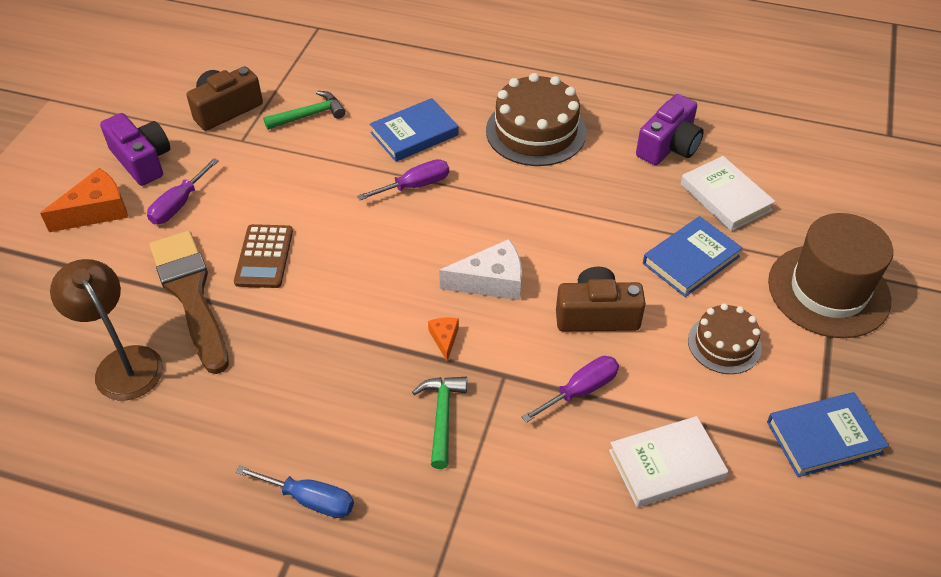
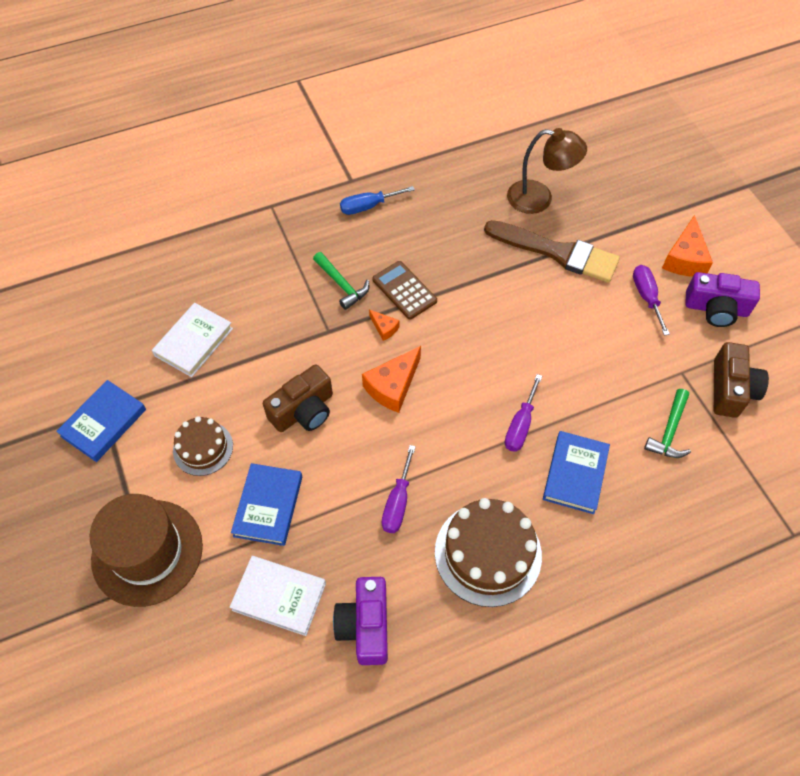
camera: 140 degrees right, 10 degrees up
(264, 256) = (549, 302): brown calculator -> brown calculator (404, 290)
(491, 281) = (393, 386): white cheese -> orange cheese
(581, 390) = (275, 352): purple screwdriver -> purple screwdriver (397, 502)

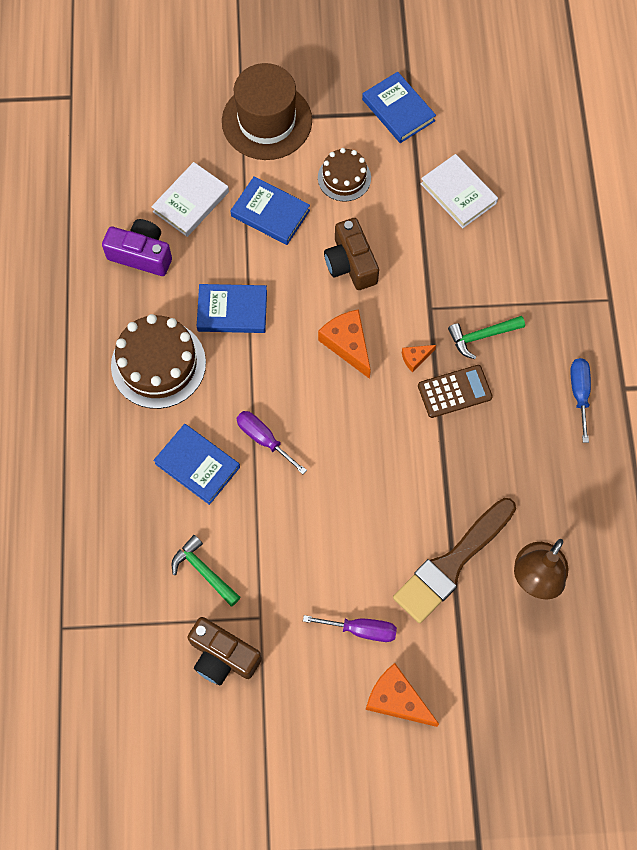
camera: 110 degrees right, 10 degrees up
(397, 502) = (232, 311): purple screwdriver -> blue book
(716, 309) = (320, 697): purple camera -> none

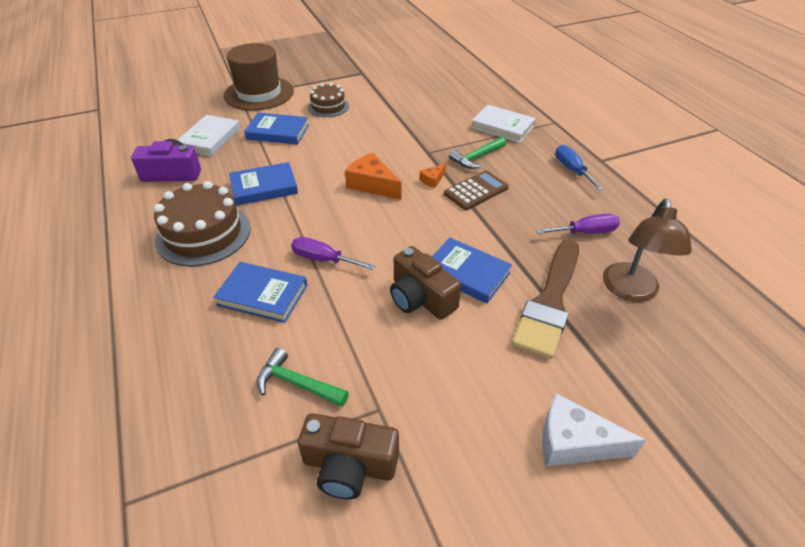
camera: 20 degrees left, 25 degrees down
(350, 263) = (353, 143): brown camera -> brown camera (420, 298)
(361, 630) = (496, 385): purple screwdriver -> purple screwdriver (585, 232)
(396, 699) = (574, 442): orange cheese -> white cheese
(398, 110) = (352, 74): blue book -> blue book (466, 273)
(458, 193) = (415, 98): white book -> white book (502, 127)

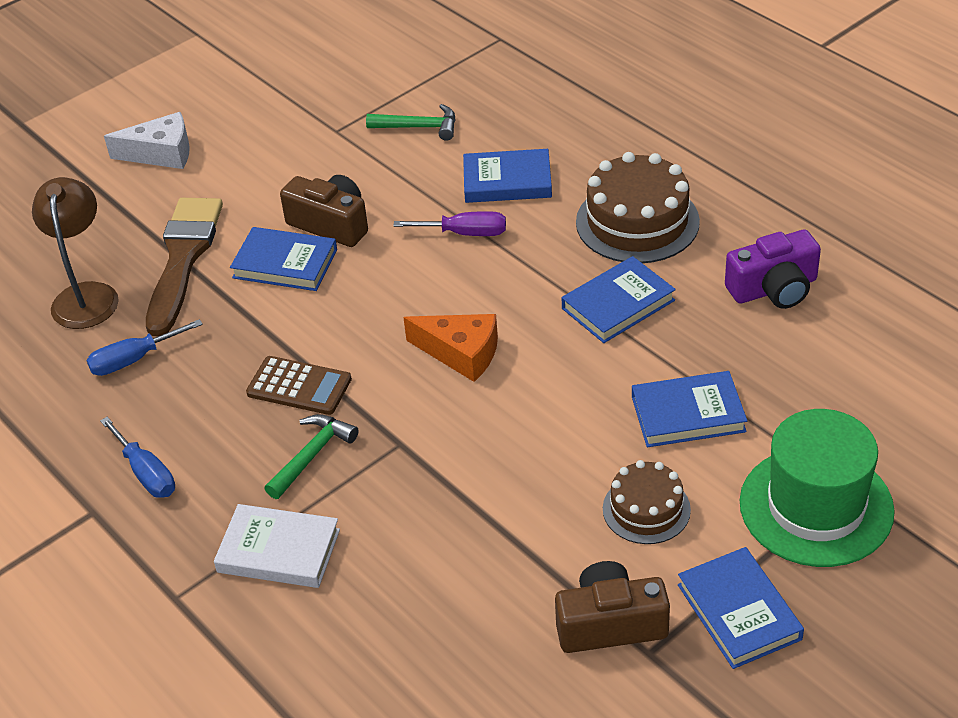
camera: 165 degrees right, 0 degrees up
(210, 139) = (789, 366): white book -> none
(259, 93) = (816, 506): brown hat -> green hat
(320, 75) = (739, 612): none -> blue book
(349, 466) = (344, 95): brown camera -> brown camera (610, 624)
(432, 180) = (372, 388): orange cheese -> none
(476, 191) = (299, 386): brown calculator -> brown calculator turned 105 degrees counterclockwise
(585, 232) = (133, 360): purple screwdriver -> blue screwdriver

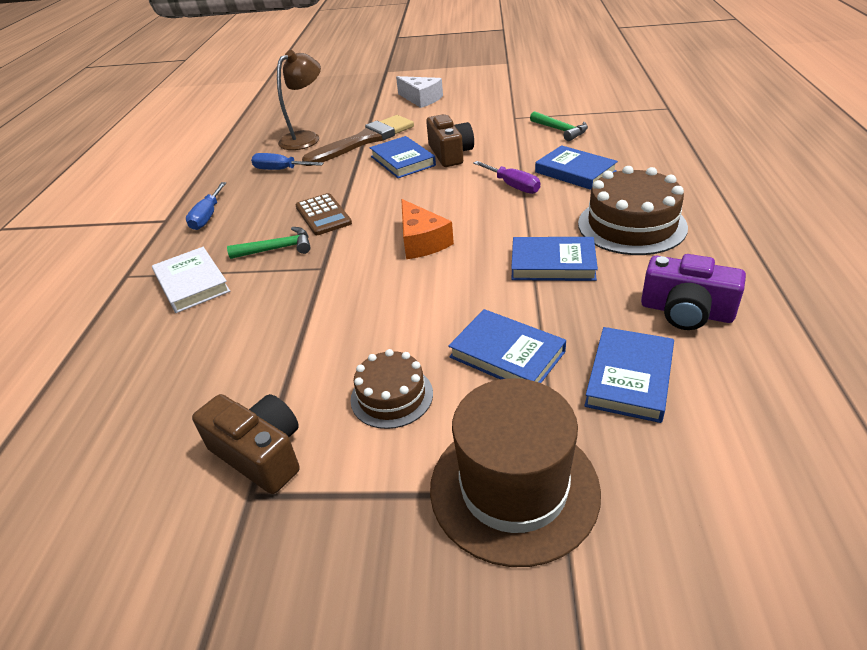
camera: 45 degrees right, 5 degrees down
(739, 612) = (344, 521): blue book -> blue book (629, 378)
(816, 506) = (514, 488): green hat -> brown hat

